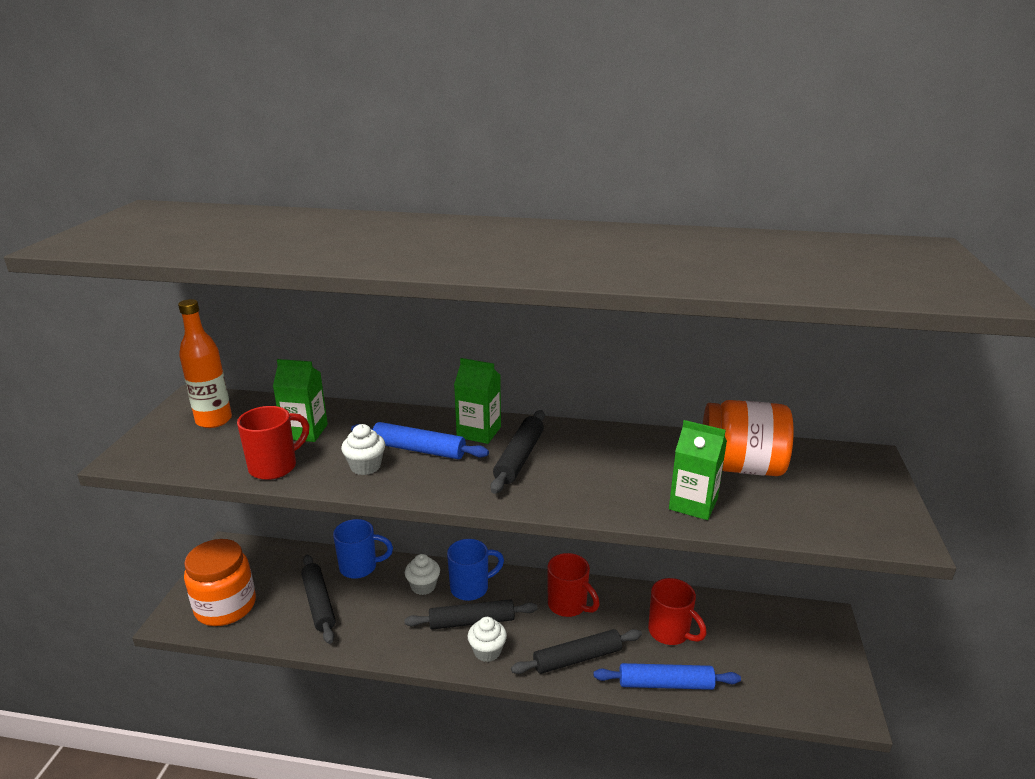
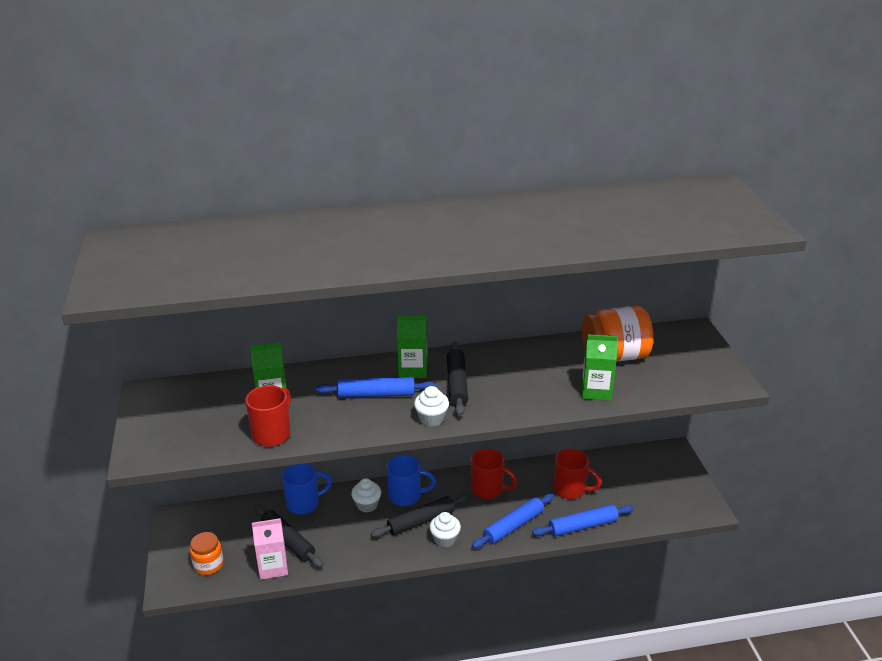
camera: 20 degrees left, 5 degrees up
(214, 420) = (184, 407): orange bottle -> none
(225, 606) = (208, 564): orange jar -> orange jar, size x0.57
(285, 628) = (273, 567): none -> pink carton
(365, 466) = (345, 417): white cupcake -> white cupcake (431, 419)
(471, 588) = (406, 496): blue mug -> blue mug turned 45 degrees clockwise
(577, 658) = (513, 526): black rolling pin -> blue rolling pin

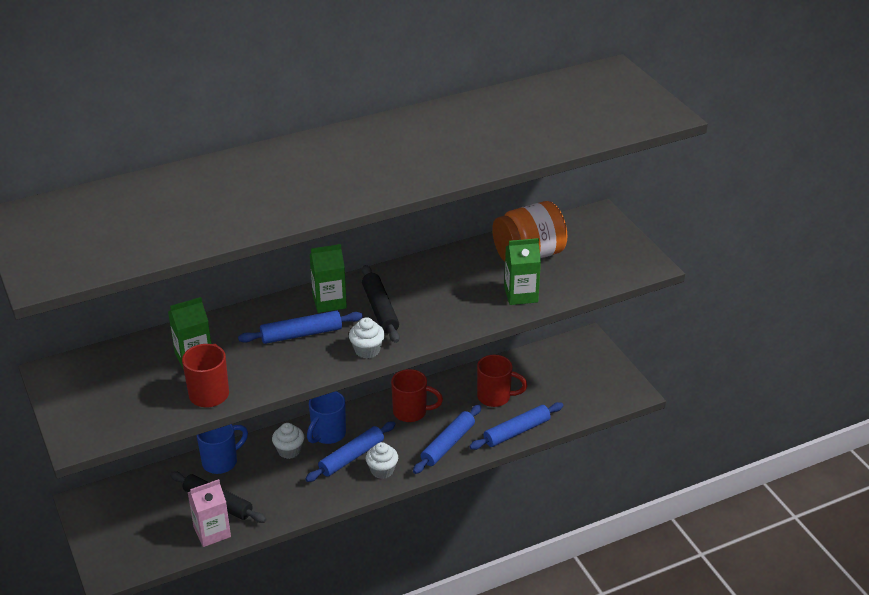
camera: 15 degrees left, 5 degrees up
(208, 564) = (141, 543): orange jar -> none
(406, 496) = (328, 434): blue mug -> blue mug turned 135 degrees clockwise
(421, 521) = (351, 457): black rolling pin -> blue rolling pin

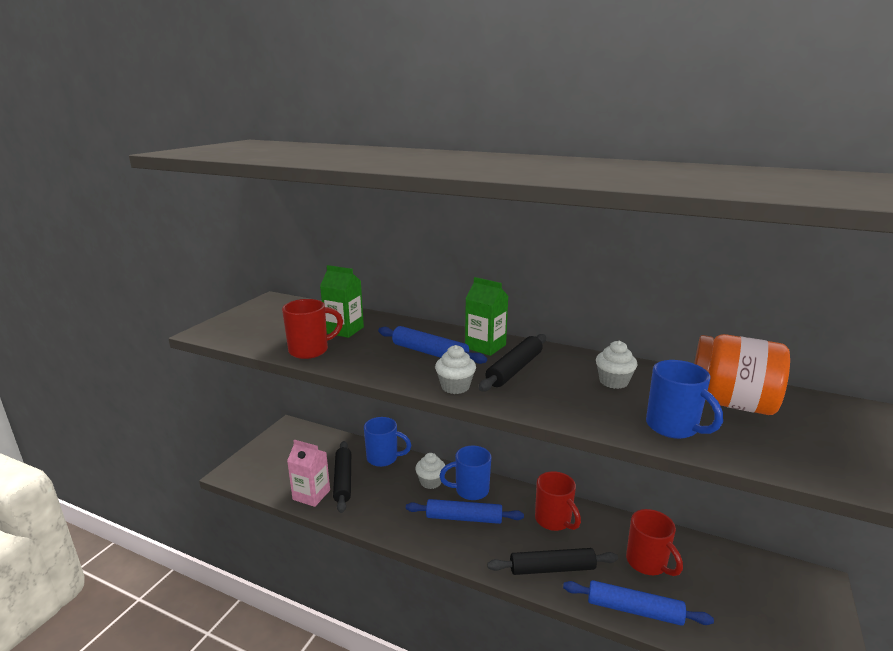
camera: 50 degrees right, 15 degrees down
(382, 470) = (471, 546): white cupcake -> white cupcake (613, 382)
(448, 444) = (552, 568): blue rolling pin -> black rolling pin
(521, 295) = (673, 427): green carton -> blue mug

